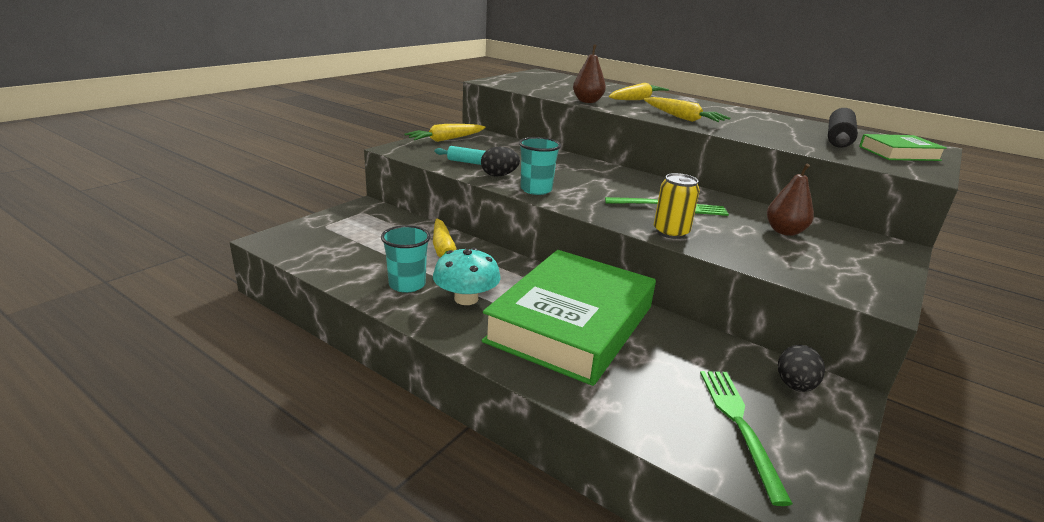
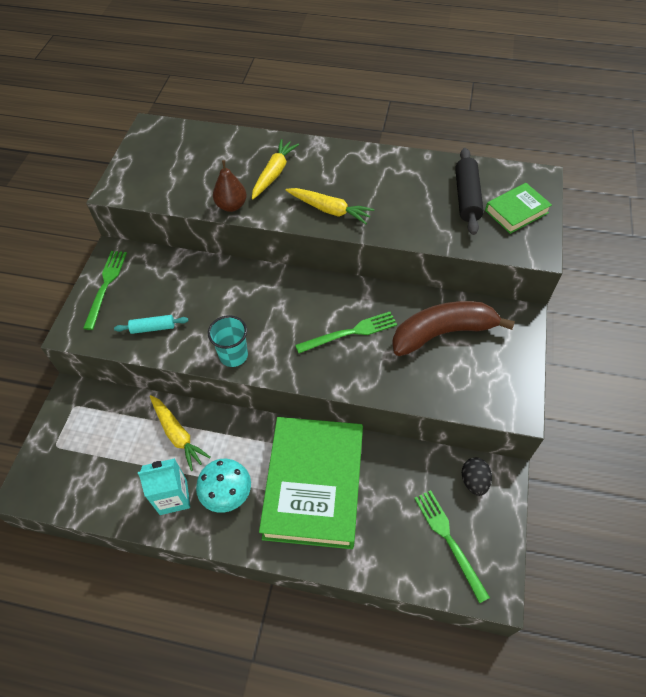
camera: 20 degrees left, 30 degrees up
(407, 284) = (173, 497): turquoise cup -> turquoise carton
(446, 139) = (106, 286): yellow carrot -> green fork
(499, 175) = (191, 342): black egg -> none
(671, 232) = (362, 379): yellow can -> none
(784, 231) = (443, 333): brown pear -> brown banana

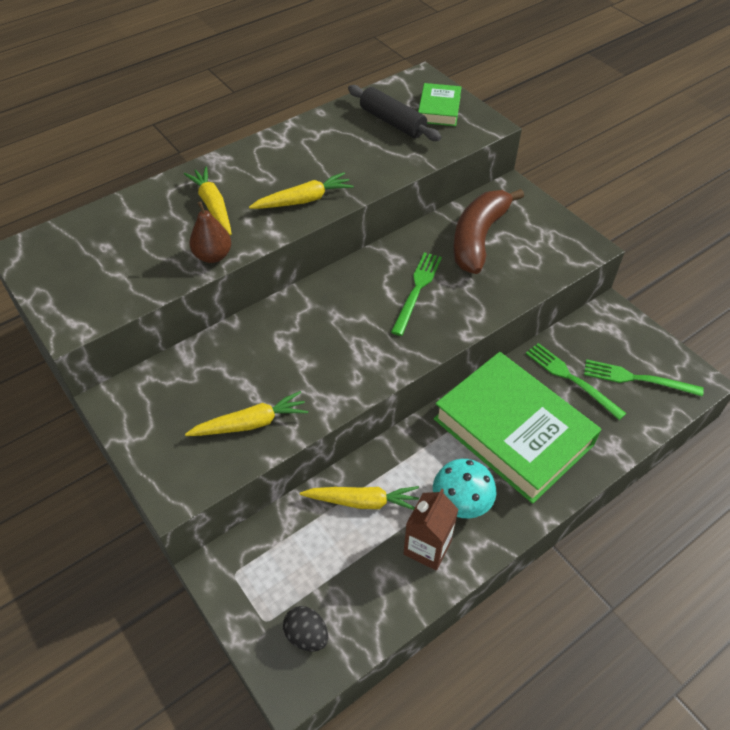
camera: 50 degrees left, 5 degrees down
(106, 286) = (149, 431): green fork -> green fork (571, 379)
(153, 328) = (251, 423): turquoise rolling pin -> yellow carrot
(173, 497) = (427, 547): turquoise carton -> brown carton
(233, 355) = (353, 381): turquoise cup -> none
(474, 481) = (601, 329): black egg -> black egg (307, 635)

